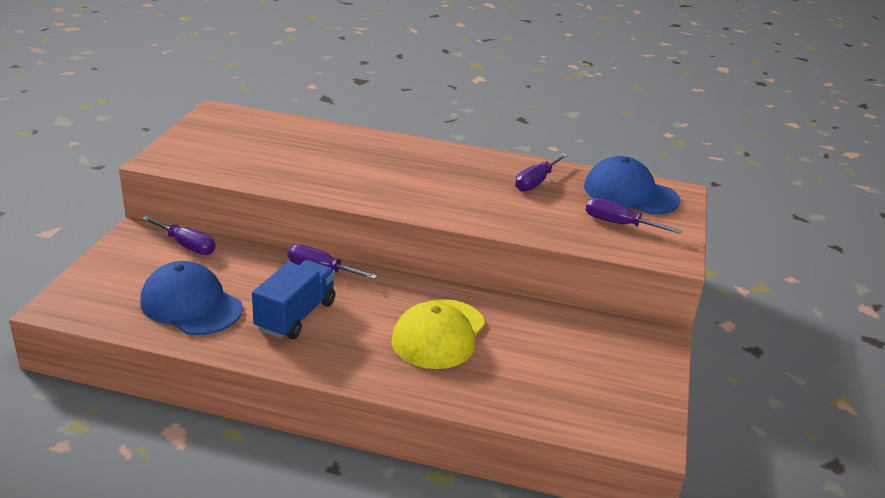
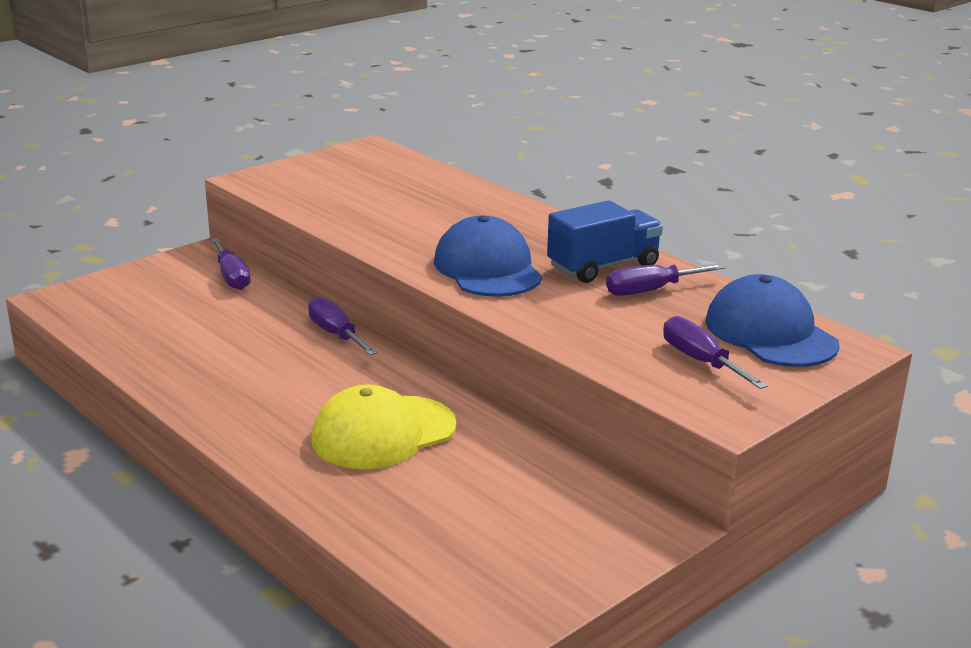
camera: 35 degrees right, 5 degrees down
(191, 305) = (169, 330): blue cap -> blue cap (487, 268)
(296, 316) = (254, 369): blue truck -> blue truck (603, 266)

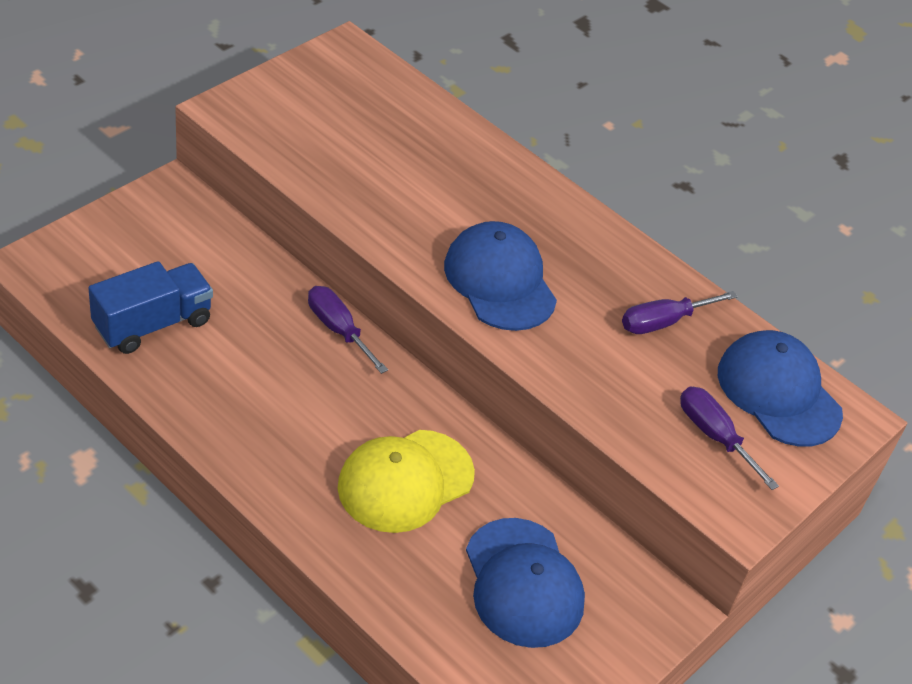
camera: 10 degrees left, 20 degrees up
(231, 277) = (214, 231): purple screwdriver -> none
(498, 506) = (523, 583): none -> blue cap
(603, 266) = (615, 280): blue truck -> blue truck (152, 324)

